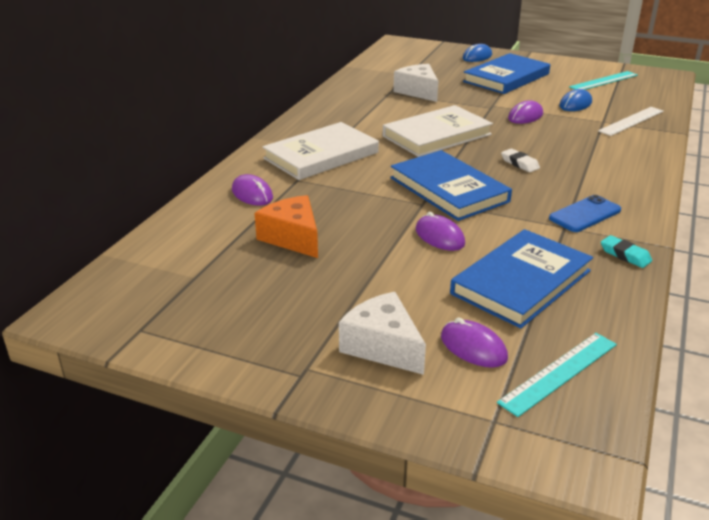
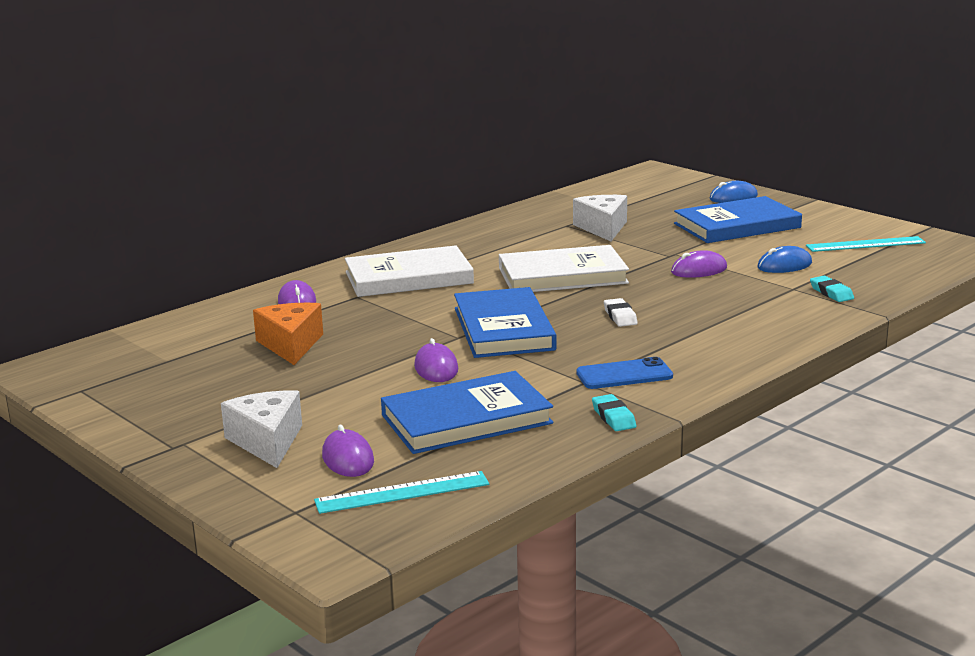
camera: 25 degrees right, 10 degrees down
(631, 121) = (831, 293): white ruler -> turquoise eraser

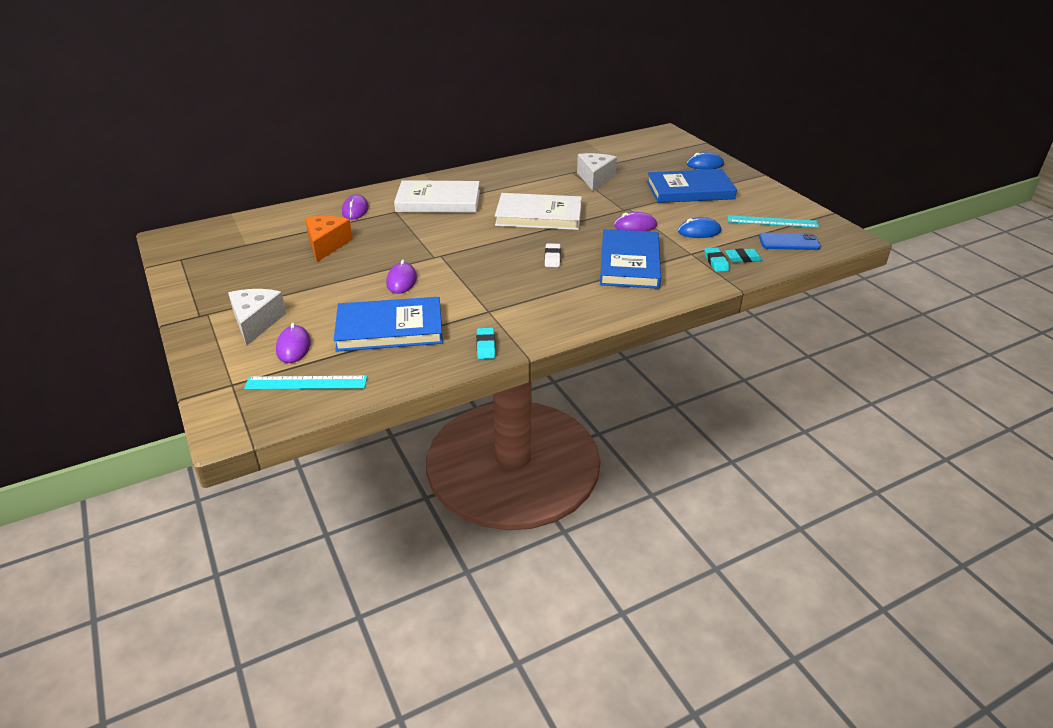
camera: 15 degrees right, 15 degrees up
(503, 329) = (468, 255): blue book -> blue book (629, 263)
(624, 375) = (519, 310): blue phone -> blue phone (789, 242)
(860, 284) = (743, 258): none -> turquoise eraser

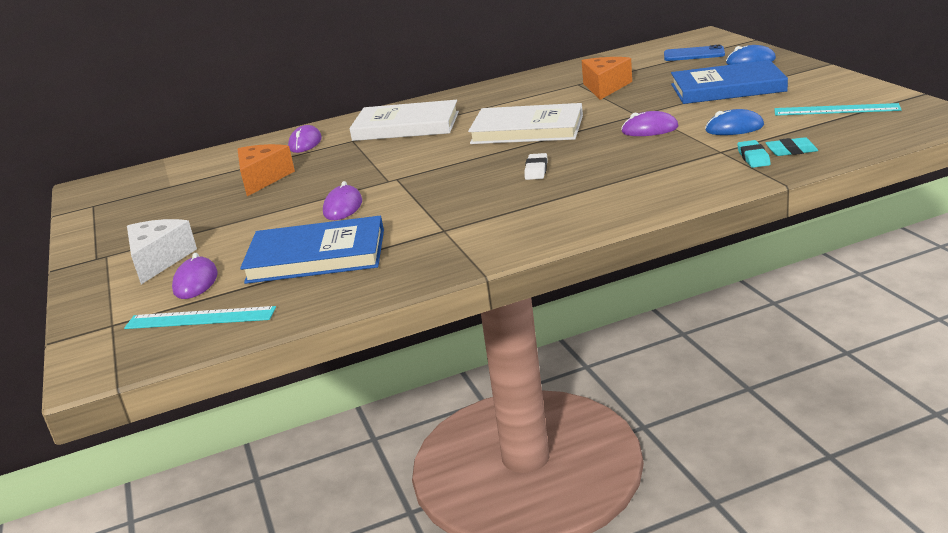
camera: 10 degrees right, 10 degrees down
(486, 346) = (432, 267): turquoise eraser -> none
(595, 178) = (605, 87): white cheese -> orange cheese
(629, 263) = (636, 167): blue book -> none
(789, 242) = (857, 129): blue phone -> blue phone (694, 54)

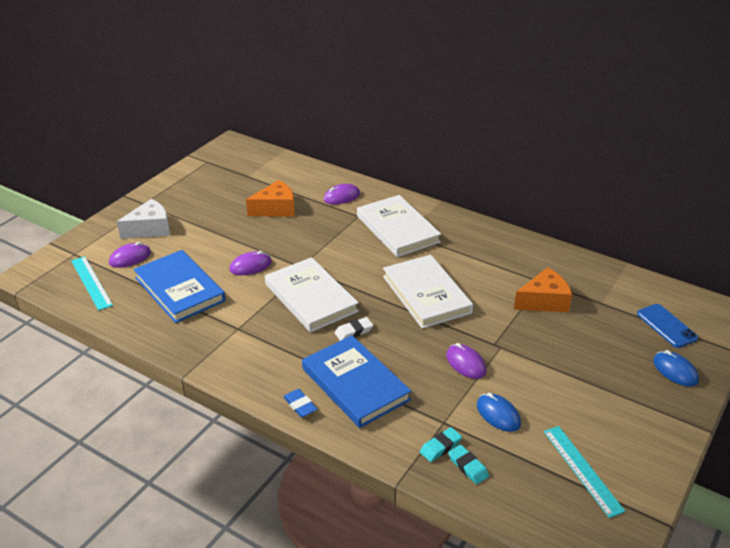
camera: 50 degrees right, 10 degrees up
(450, 183) = (311, 298): none -> white book
(619, 214) = (300, 405): none -> blue eraser
(727, 88) = (592, 378): blue book -> blue book (355, 384)

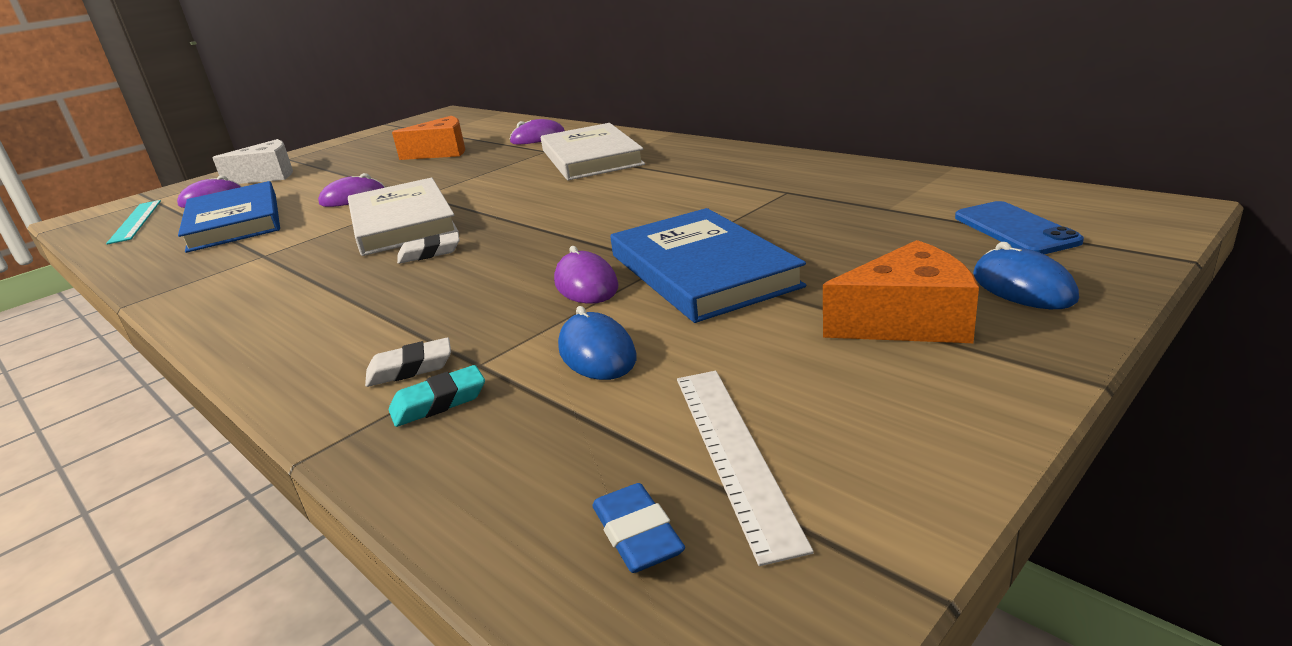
camera: 15 degrees right, 10 degrees down
(300, 405) = (247, 340): blue eraser -> blue eraser (637, 535)
(355, 384) = (368, 313): blue book -> blue book (702, 270)
(410, 426) = (410, 369): none -> white eraser
(426, 294) = (581, 212): white book -> none
(468, 466) = (468, 438): turquoise eraser -> none
(544, 301) = (779, 211): orange cheese -> orange cheese (907, 321)
(582, 470) = (734, 452): turquoise ruler -> white ruler

